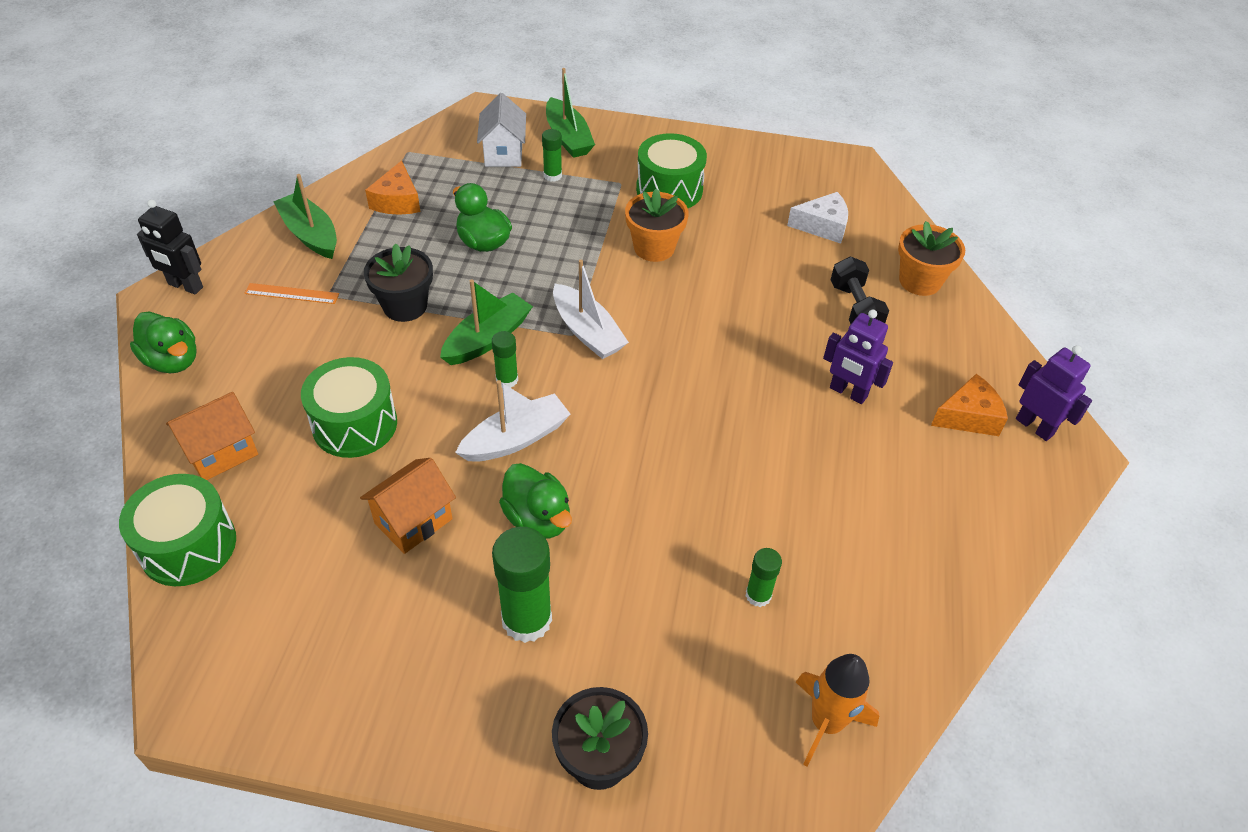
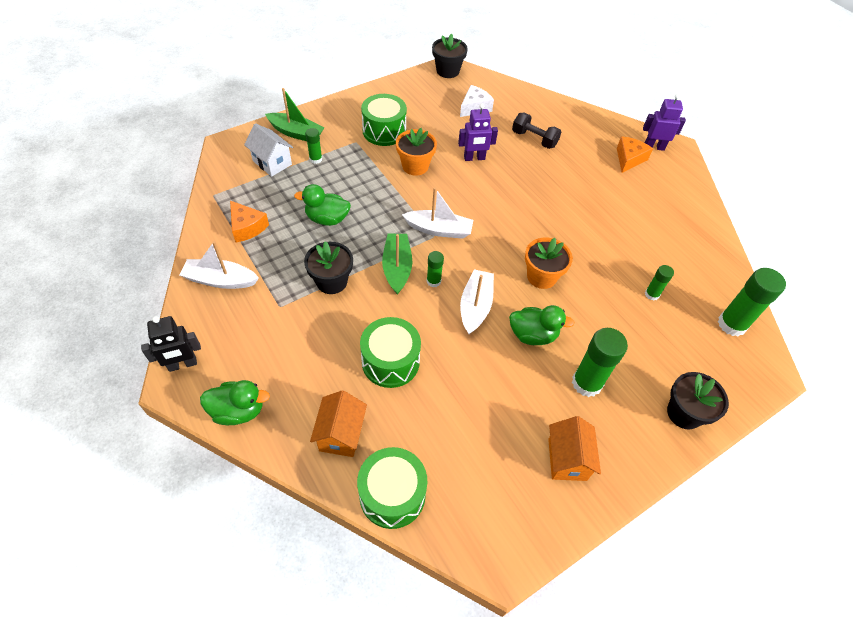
camera: 45 degrees left, 5 degrees up
(292, 294) = (257, 321): orange ruler -> none
(310, 234) = (220, 280): green boat -> white boat
(413, 521) = (483, 383): orange house -> orange house (567, 459)
(826, 723) = (731, 324): orange rocket -> green glue stick
(844, 166) = (447, 71): none -> black flower pot
(848, 392) = (577, 180): purple robot -> purple robot (474, 158)
(920, 281) = (543, 109): orange flower pot -> orange flower pot (541, 276)

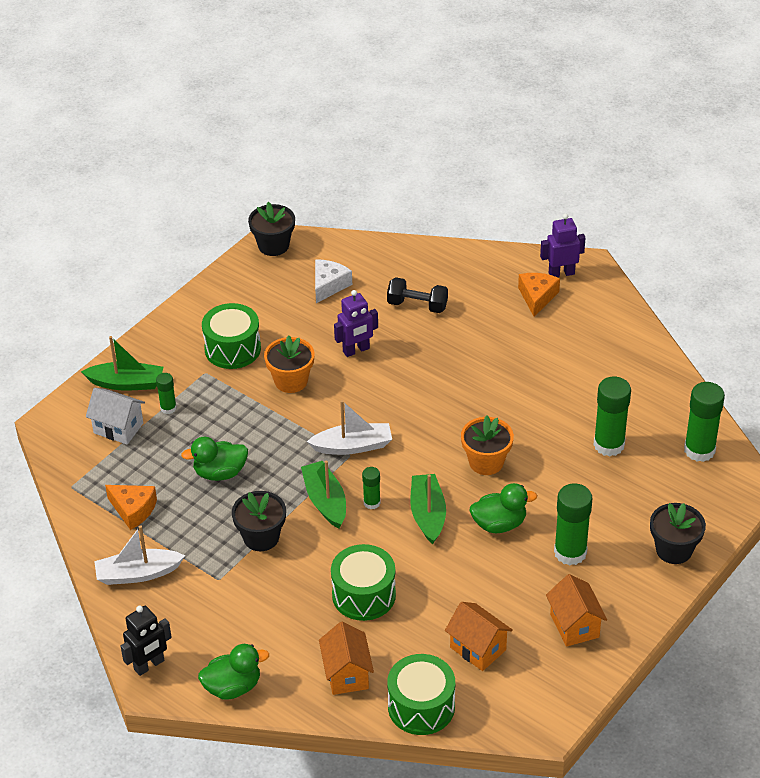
camera: 15 degrees left, 10 degrees down
(469, 451) = (478, 648): none -> orange house
(475, 306) = (428, 514): white boat -> green boat
(652, 294) = (609, 445): green glue stick -> green glue stick, size x1.87

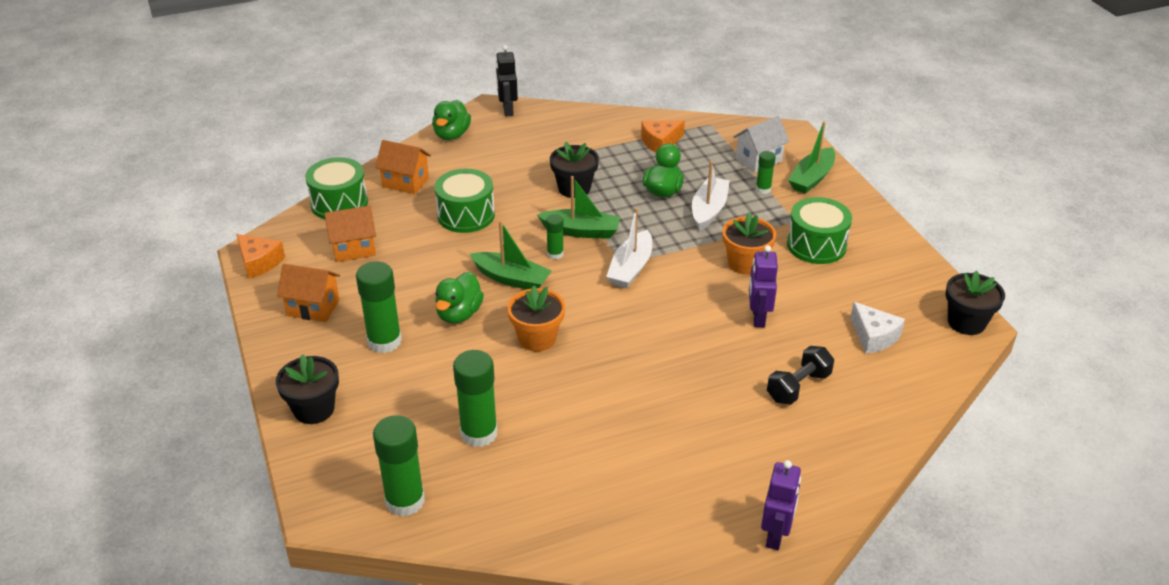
camera: 120 degrees right, 5 degrees down
(138, 574) = (594, 127): white boat -> white boat (709, 210)
(537, 297) = (746, 490): orange cheese -> orange cheese (259, 262)

